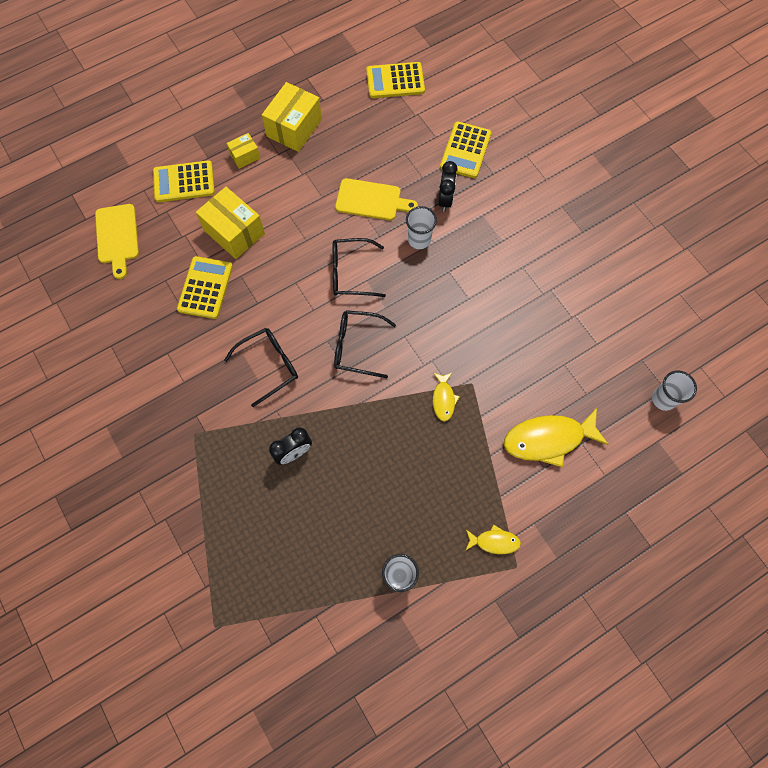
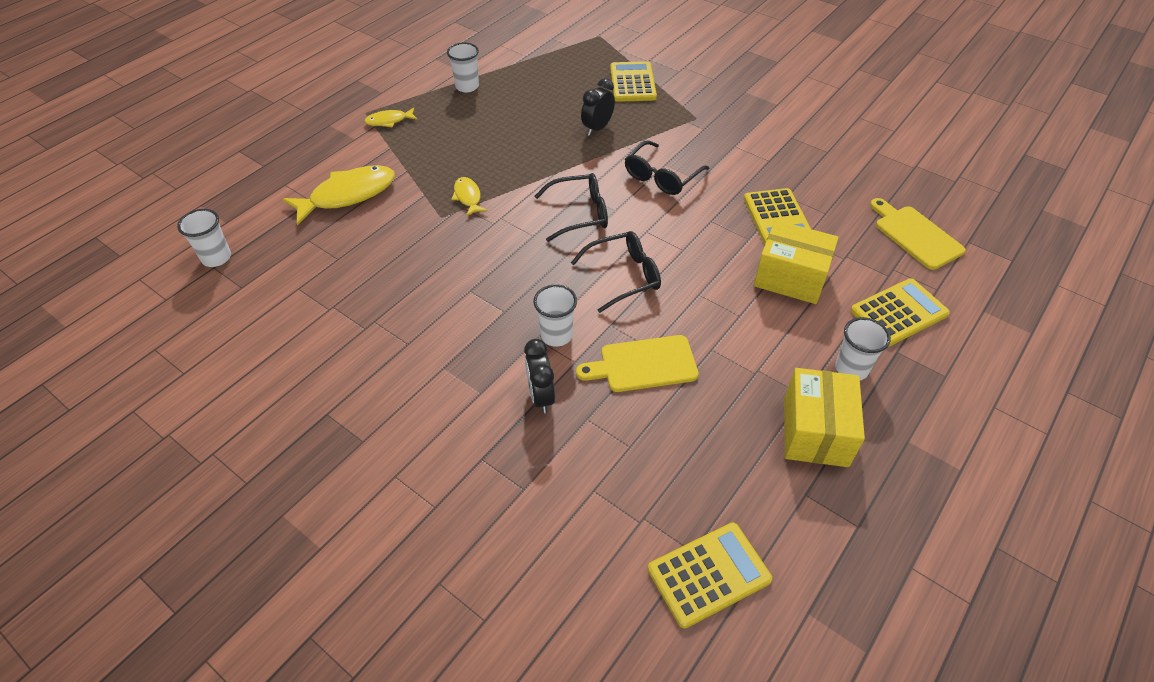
camera: 160 degrees right, 20 degrees down
(245, 156) = (851, 369): yellow box -> white cup
(465, 150) = (537, 482): yellow calculator -> yellow calculator (632, 83)

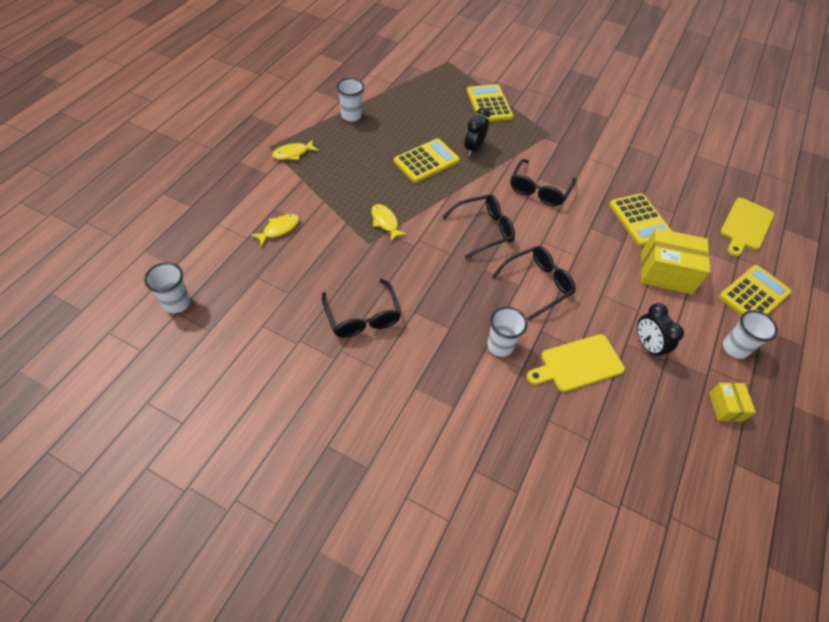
camera: 15 degrees left, 5 degrees up
(348, 195) = (279, 229): yellow fish -> yellow fish, size x0.51
(409, 290) = (362, 317): none -> black glasses
(541, 396) = (505, 404): black clock -> black clock (647, 345)
(708, 574) = (685, 545): yellow calculator -> yellow calculator (426, 161)
(815, 431) = (725, 406): yellow box -> yellow box, size x0.53
(915, 235) = (745, 226): yellow cutting board -> yellow cutting board turned 105 degrees counterclockwise

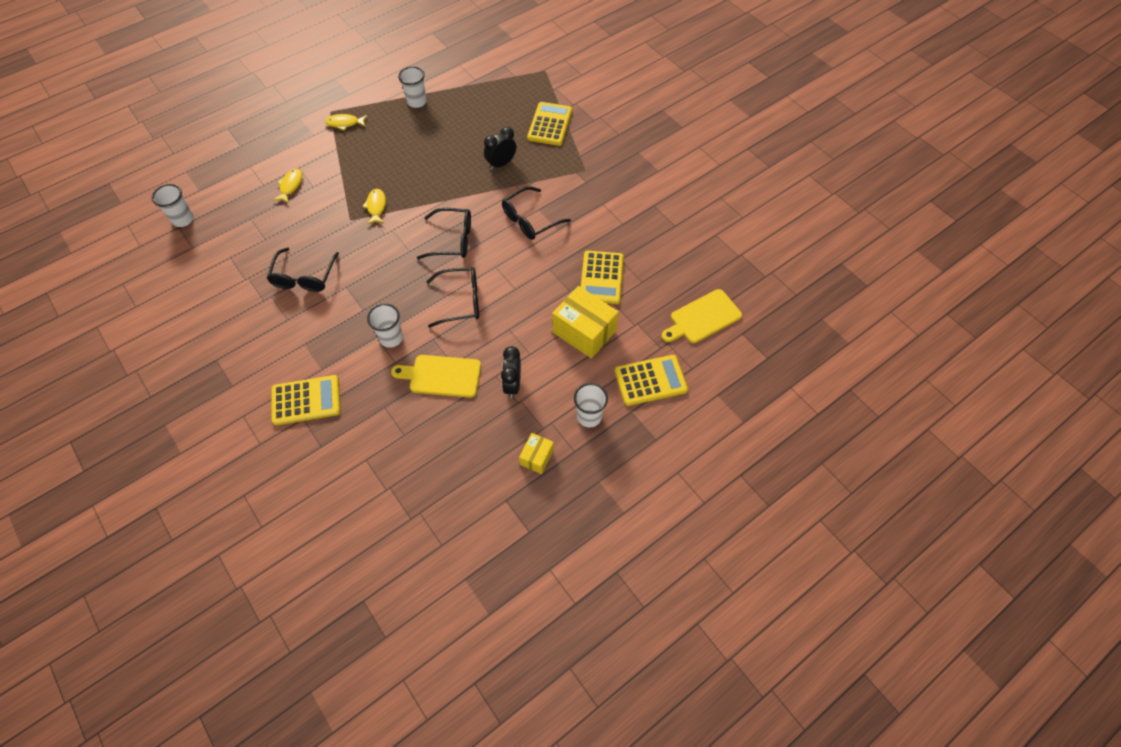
camera: 30 degrees right, 5 degrees up
(279, 229) = (290, 186): yellow fish -> yellow fish turned 60 degrees counterclockwise
(426, 161) = (450, 163): yellow calculator -> yellow calculator (306, 400)

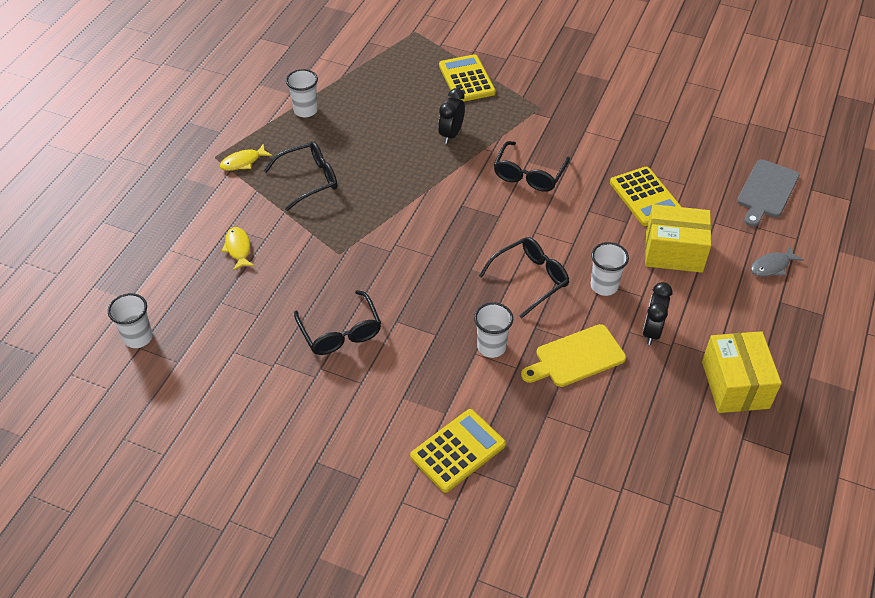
camera: 30 degrees left, 10 degrees down
(376, 206) = (356, 229): yellow fish -> none
(452, 240) = (468, 226): black glasses -> black glasses (309, 180)
(512, 384) = (652, 331): black clock -> black clock turned 45 degrees clockwise
(537, 457) = (735, 385): yellow box -> yellow box, size x1.88
(589, 416) = (748, 324): white cup -> white cup (604, 286)
(650, 380) = (772, 266): yellow calculator -> grey fish
(702, 318) = (766, 191): yellow cutting board -> grey cutting board

